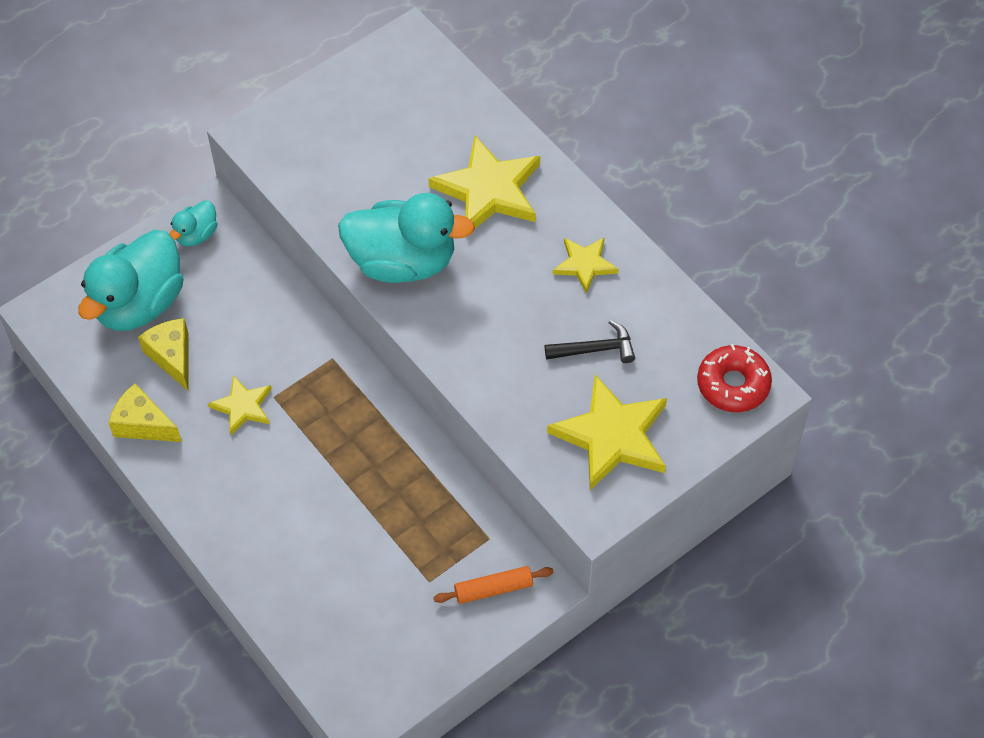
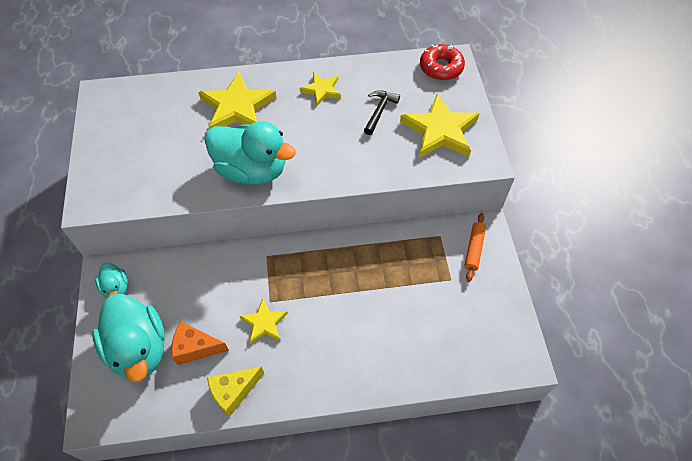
camera: 60 degrees left, 0 degrees up
(172, 357) = (196, 348): yellow cheese -> orange cheese
(403, 262) = (252, 170): turquoise duck -> turquoise duck turned 75 degrees clockwise

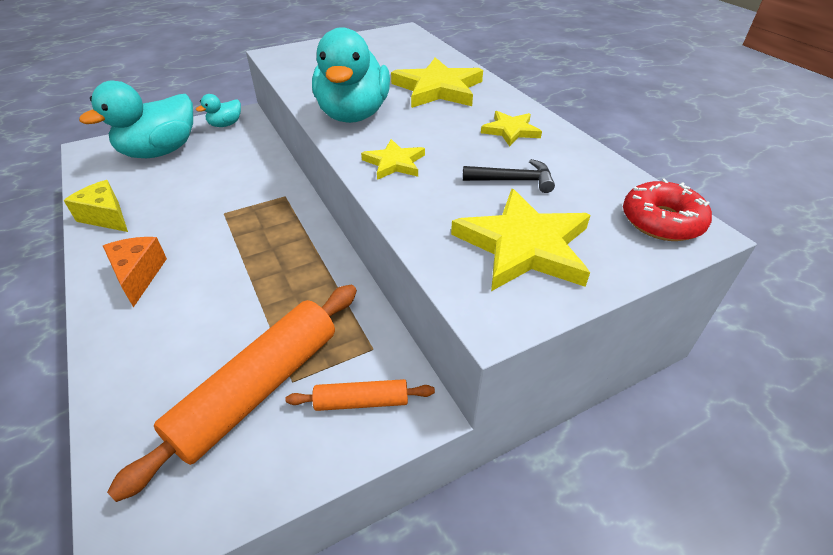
camera: 70 degrees right, 15 degrees down
(196, 348) = (161, 181): orange cheese -> orange cheese (139, 275)
(264, 323) = (194, 216): yellow star -> yellow star (394, 163)
(451, 296) = (259, 389): none -> orange rolling pin

